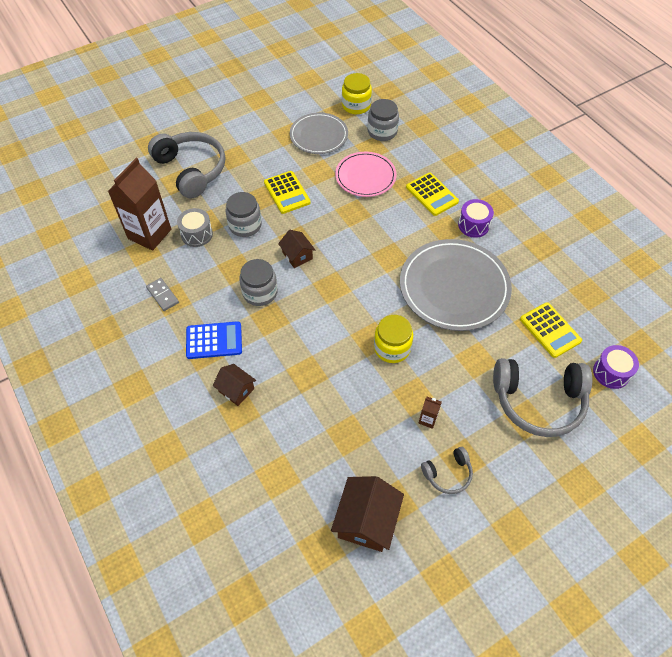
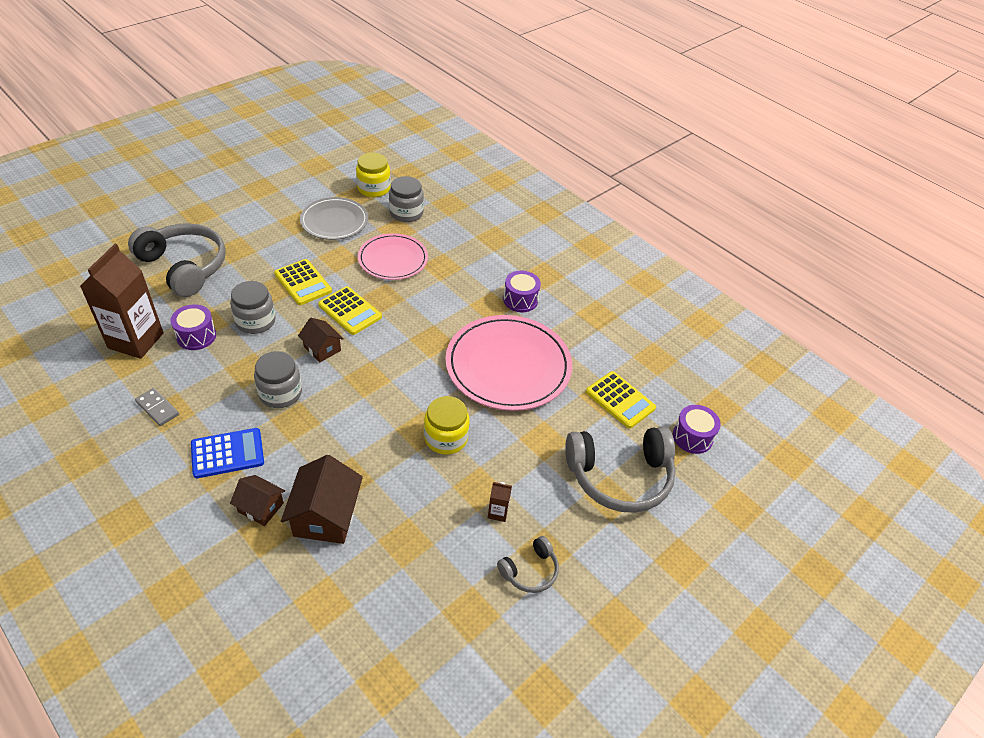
camera: 15 degrees left, 10 degrees down
(197, 234) = (196, 336): grey drum -> purple drum
(366, 521) = (440, 640): brown house -> brown house (325, 516)
(432, 194) = (470, 272): yellow calculator -> yellow calculator (350, 311)
(454, 287) = (508, 365): grey plate -> pink plate

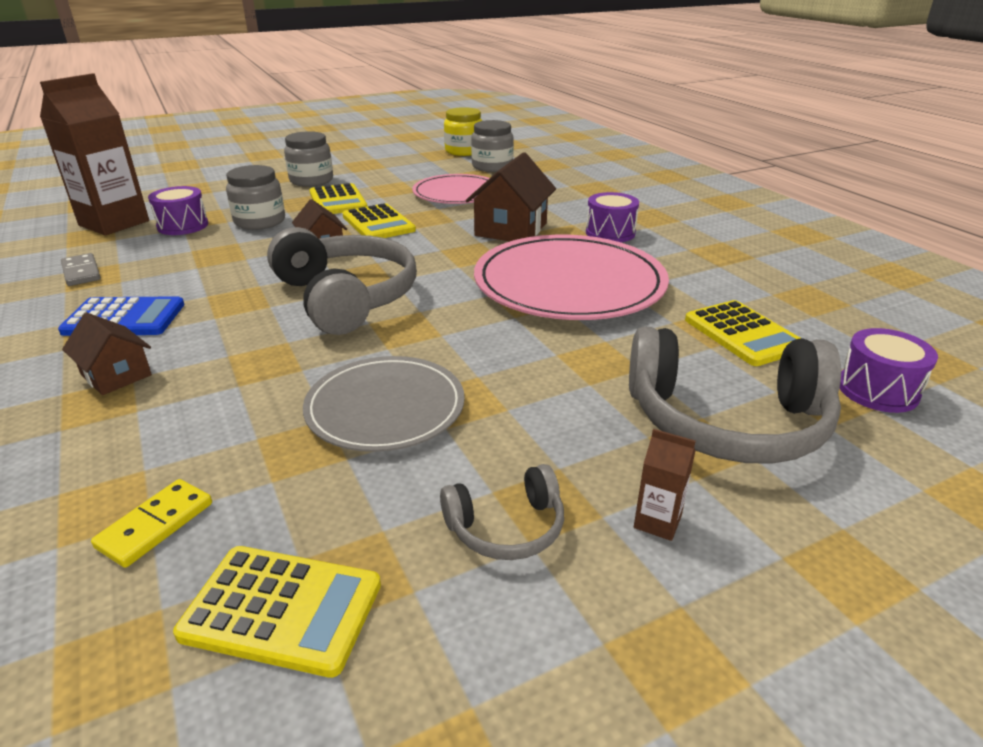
camera: 20 degrees right, 15 degrees down
(184, 266) = (217, 182): grey headphones -> grey headphones (346, 297)
(280, 393) = (240, 276): grey jar -> grey jar (311, 180)
(325, 516) = (200, 397): brown house -> brown house (511, 229)
(334, 221) = (405, 167): grey plate -> grey plate (385, 407)
(358, 608) = (155, 525): none -> yellow domino
(446, 438) = (439, 340): yellow jar -> none
(446, 639) = (282, 609): none -> yellow calculator
(498, 512) = (481, 435): brown carton -> brown carton (657, 521)

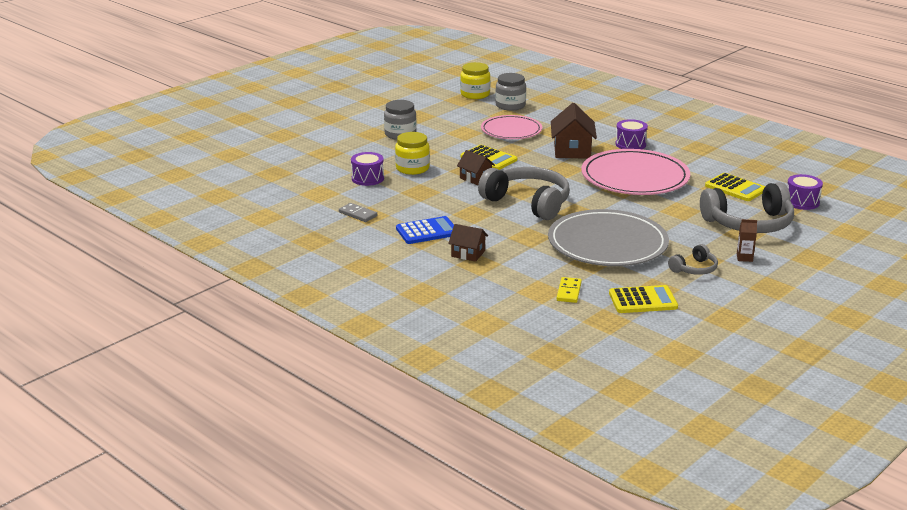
camera: 20 degrees left, 5 degrees down
(114, 223) = (319, 184): brown carton -> none
(260, 221) = (412, 168): grey jar -> yellow jar
(338, 201) = (441, 147): yellow calculator -> none
(385, 407) = (607, 243): grey plate -> grey plate, size x1.62

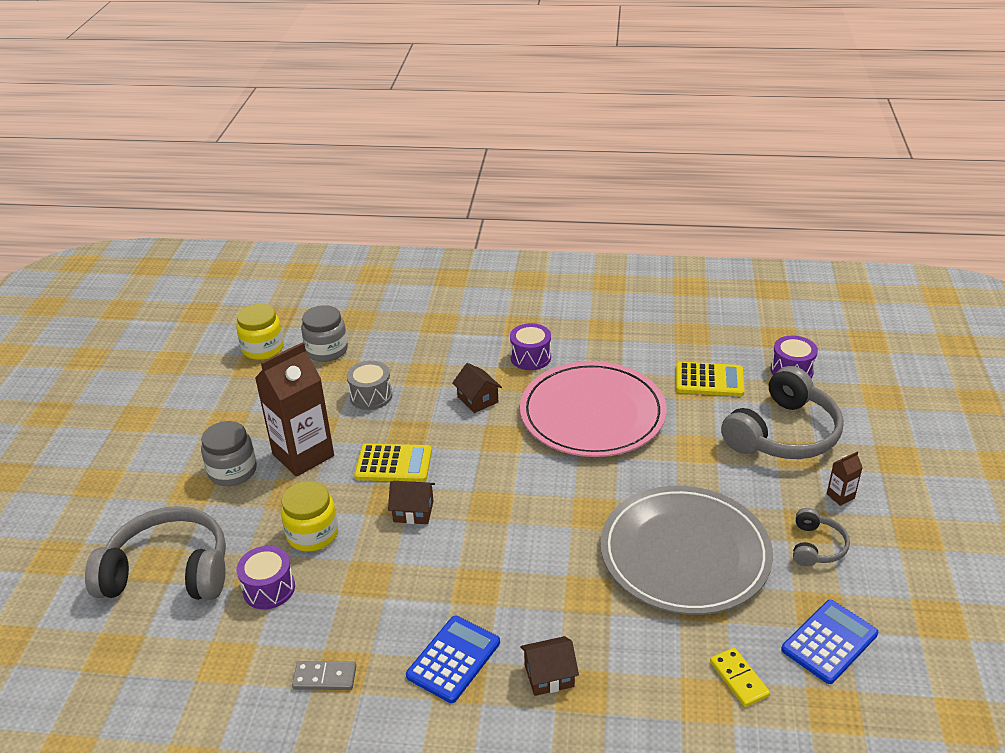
camera: 35 degrees left, 10 degrees up
(444, 140) = (303, 455): none -> brown carton
(511, 130) = (371, 396): pink plate -> grey drum
(528, 203) = (522, 525): grey headphones -> grey headphones (169, 571)
(572, 150) = (477, 399): brown house -> brown house, size x0.60
(643, 300) = (829, 642): yellow calculator -> blue calculator

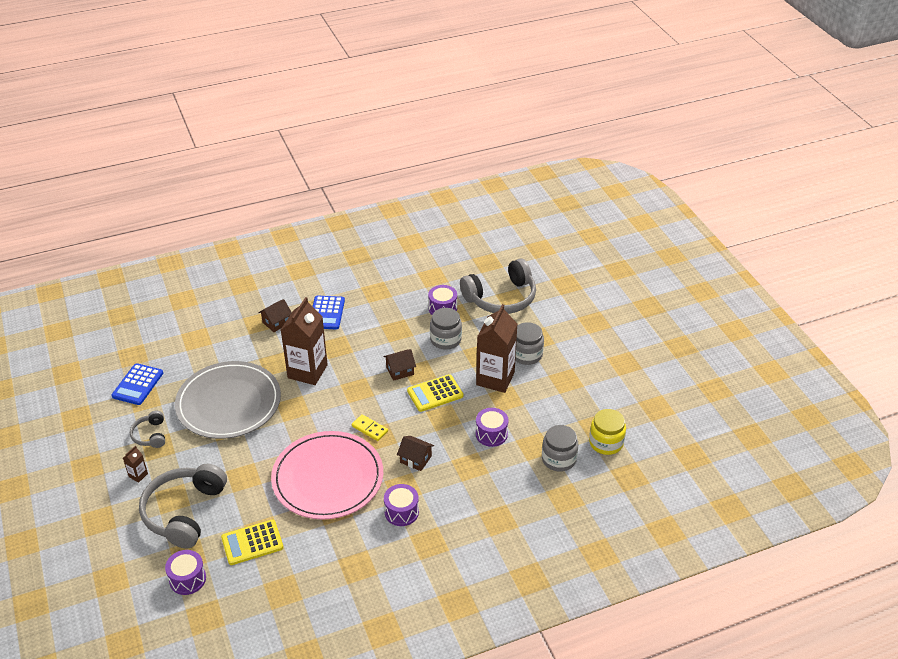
camera: 150 degrees right, 5 degrees up
(312, 534) = (445, 339): yellow jar -> grey jar
(324, 678) = (381, 286): grey domino -> none
(371, 396) = (491, 434): grey drum -> purple drum
(544, 560) = (307, 371): none -> brown carton
(738, 679) = (182, 352): yellow domino -> yellow domino (370, 429)

